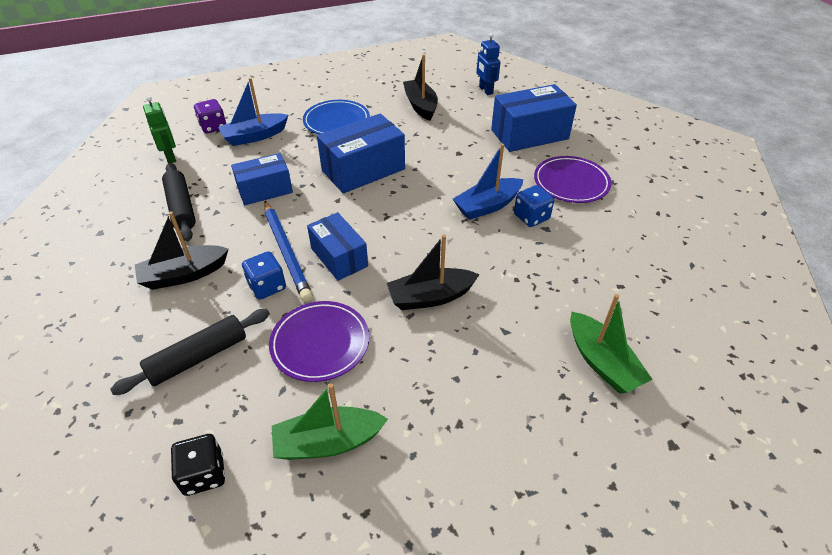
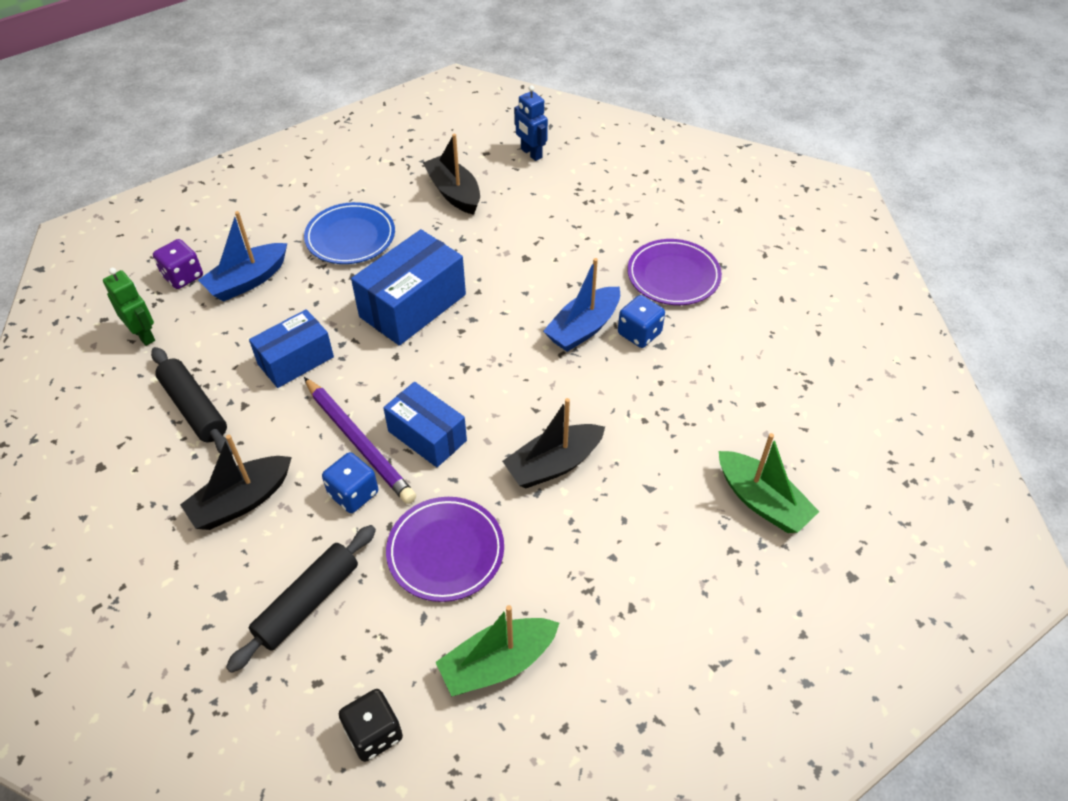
camera: 15 degrees left, 5 degrees up
(286, 252) = (359, 442): blue pencil -> purple pencil
(529, 134) = (605, 213): blue box -> none

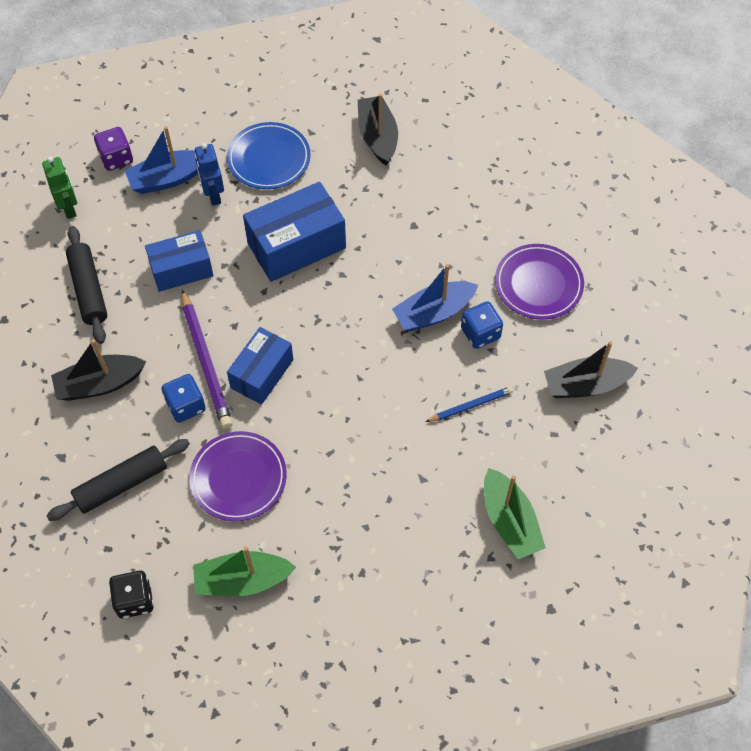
camera: 20 degrees right, 10 degrees up
(427, 436) = (262, 373): blue box -> blue box turned 60 degrees clockwise
(531, 153) = (466, 112): blue robot -> blue robot (213, 195)
(553, 464) = (353, 432): black boat -> black boat (585, 385)
(664, 402) = (471, 406): none -> blue pencil

